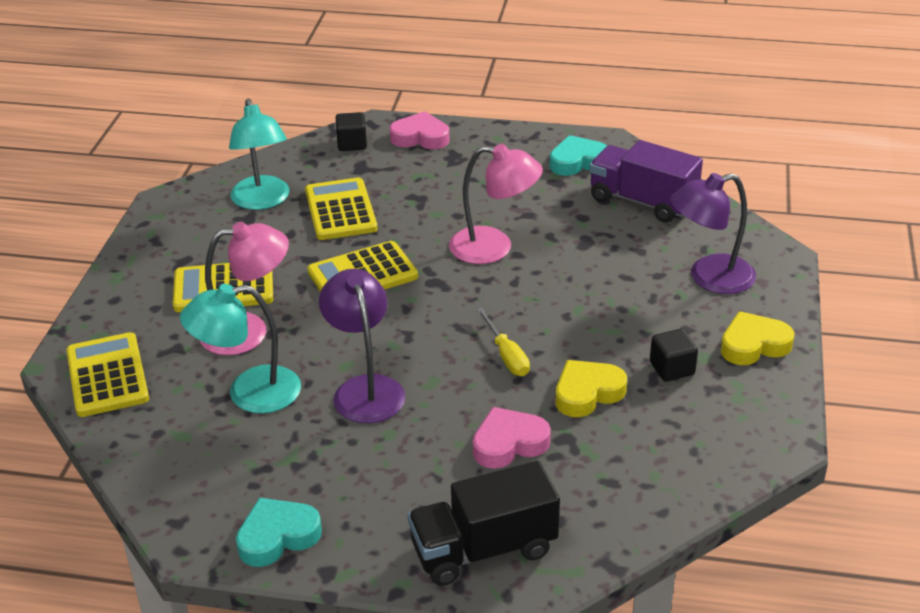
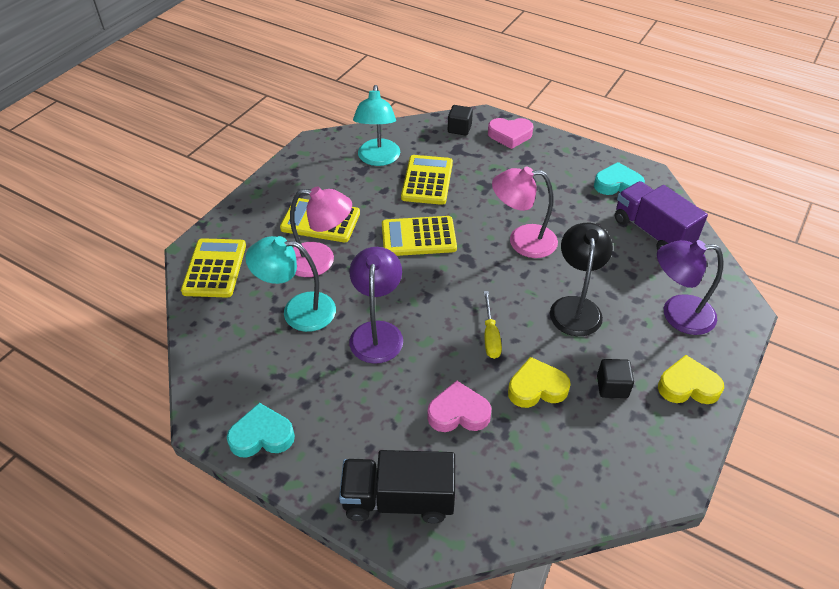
camera: 20 degrees right, 10 degrees up
(420, 137) = (510, 135): pink heart -> pink heart turned 150 degrees clockwise
(494, 247) = (522, 241): pink lamp -> pink lamp turned 150 degrees clockwise
(591, 300) = (575, 307): none -> black lamp

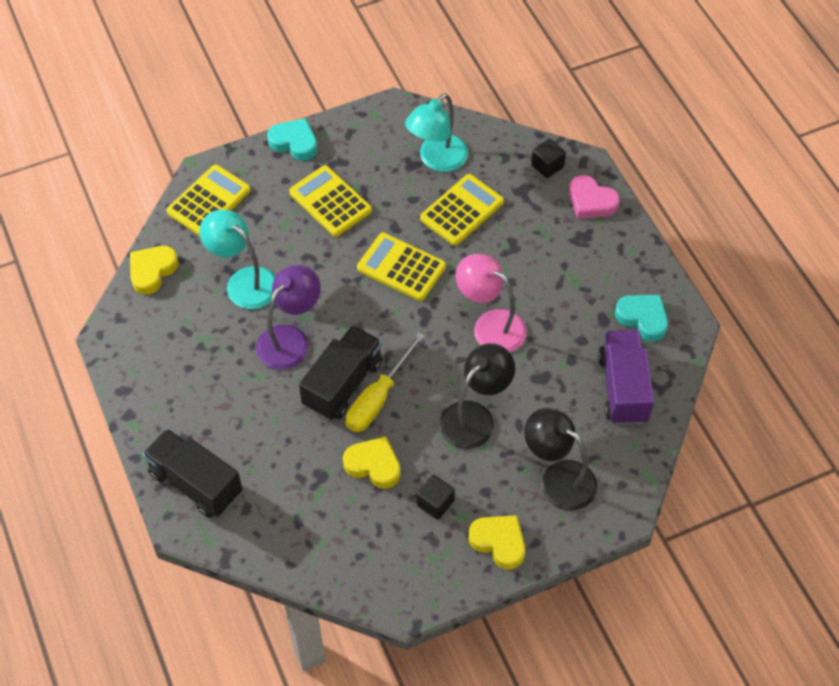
camera: 35 degrees right, 10 degrees up
(205, 345) = (152, 271): none -> yellow heart
(262, 436) = (139, 373): turquoise heart -> turquoise heart (294, 142)
(320, 260) = (299, 243): pink lamp -> none
(452, 341) = (343, 384): none -> black truck
(458, 413) = (294, 446): pink heart -> none
(490, 336) = (378, 398): yellow screwdriver -> yellow screwdriver, size x1.52
(677, 314) = (558, 478): purple lamp -> black lamp

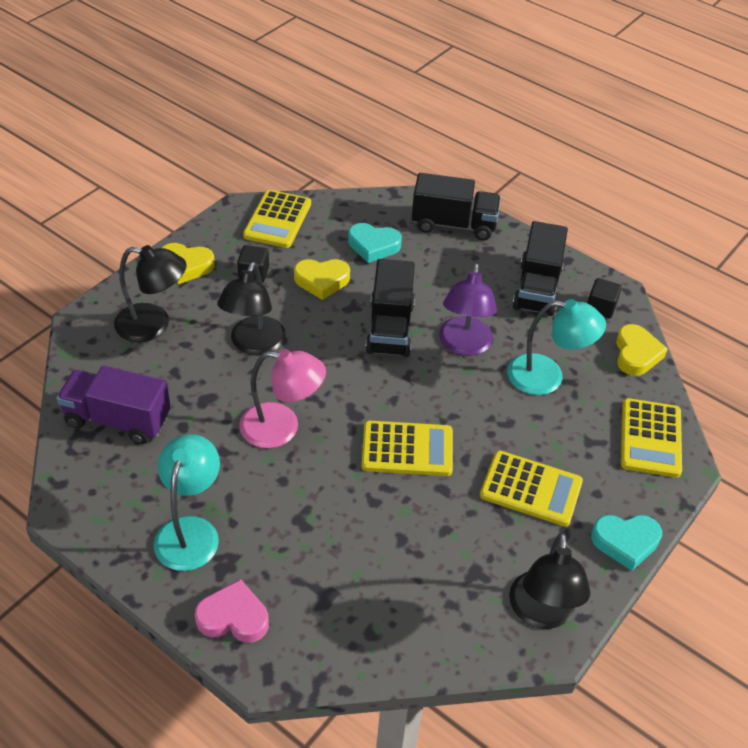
camera: 150 degrees right, 10 degrees down
(178, 371) = (537, 288): none -> black truck
(378, 398) = (351, 328): yellow screwdriver -> none
(386, 125) = (541, 613): none -> black lamp
(437, 160) = (450, 592): turquoise lamp -> turquoise lamp (190, 531)
(462, 210) = (382, 539): yellow calculator -> yellow calculator (277, 220)
(547, 166) = (311, 645): black cube -> black cube (600, 307)
(623, 388) = (118, 419): purple truck -> purple truck turned 135 degrees clockwise
(642, 318) = (119, 496): turquoise heart -> turquoise heart (373, 246)

